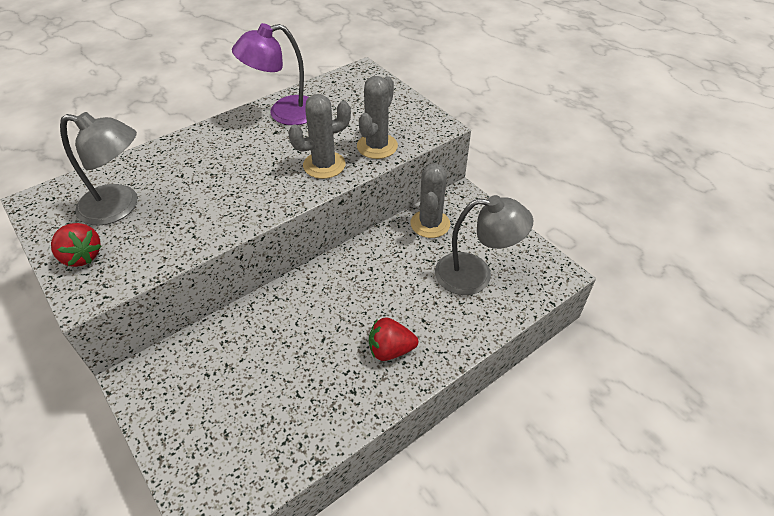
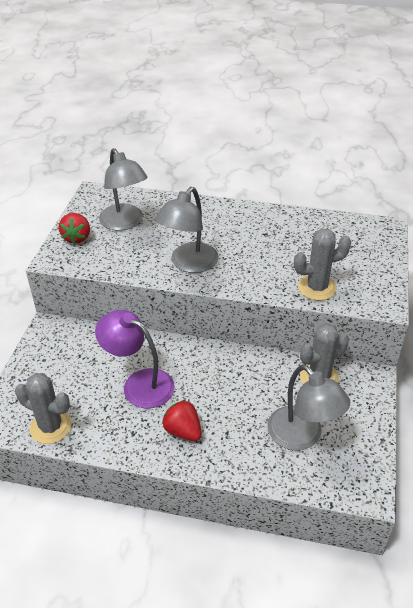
camera: 50 degrees right, 5 degrees down
(244, 199) = (189, 264): none -> grey lamp
(284, 113) = (287, 224): purple lamp -> purple lamp (139, 384)
(324, 165) = (264, 276): grey cactus -> grey cactus (51, 427)

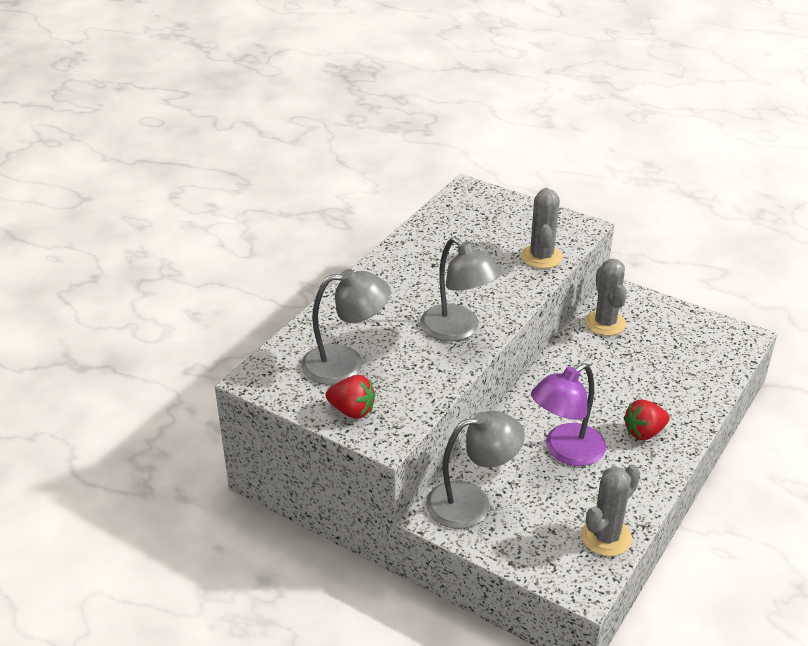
camera: 70 degrees left, 5 degrees down
(302, 436) = (675, 355): grey lamp -> grey lamp (471, 502)

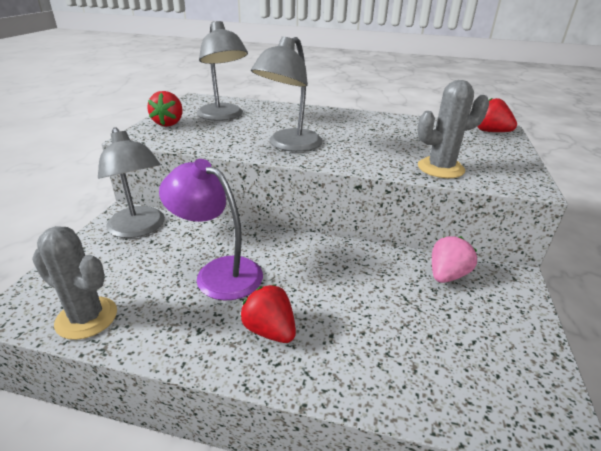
camera: 70 degrees right, 5 degrees down
(472, 197) = (490, 132): none -> red strawberry
(605, 323) = (447, 275): grey cactus -> pink strawberry

